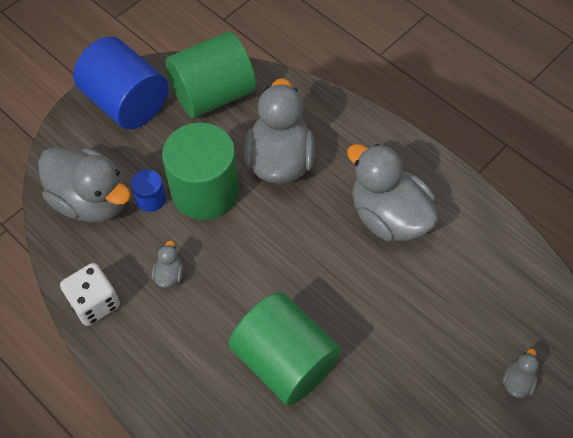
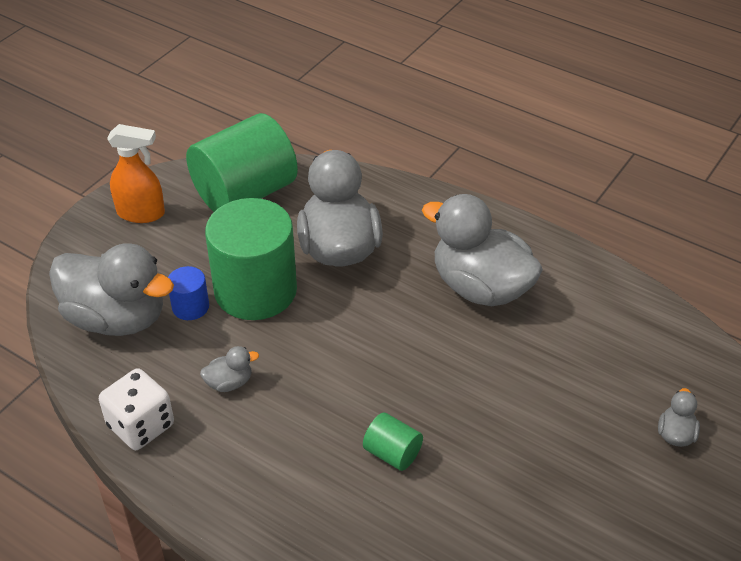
camera: 10 degrees left, 15 degrees down
(126, 102) = (141, 213): blue cylinder -> orange spray bottle
(169, 275) = (229, 383): grey duck -> grey duck turned 75 degrees clockwise
(285, 360) = (392, 453): green cylinder -> green cylinder, size x0.44

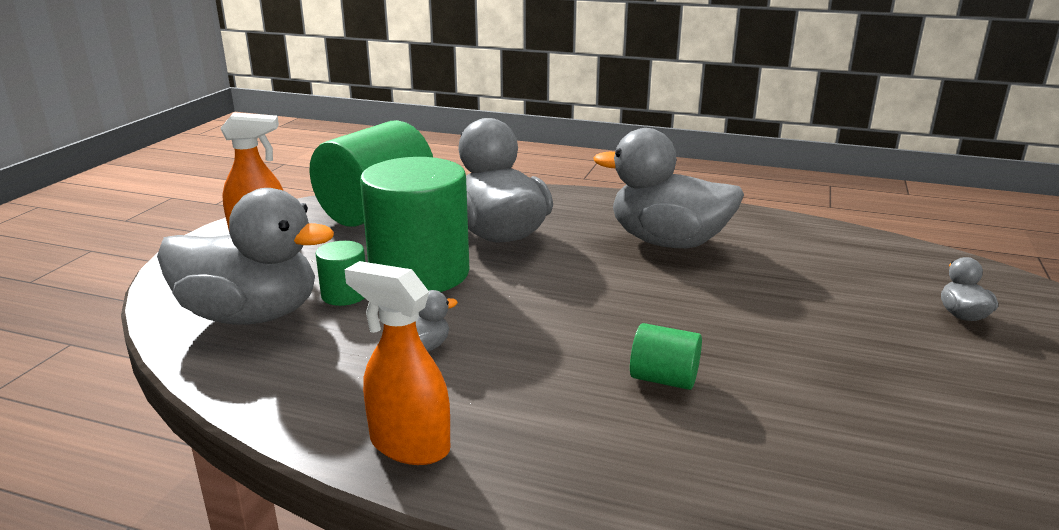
camera: 15 degrees left, 20 degrees down
(141, 425) = (312, 406): white dice -> none
(190, 307) = (345, 295): blue cylinder -> green cylinder
(194, 476) = (408, 445): none -> orange spray bottle

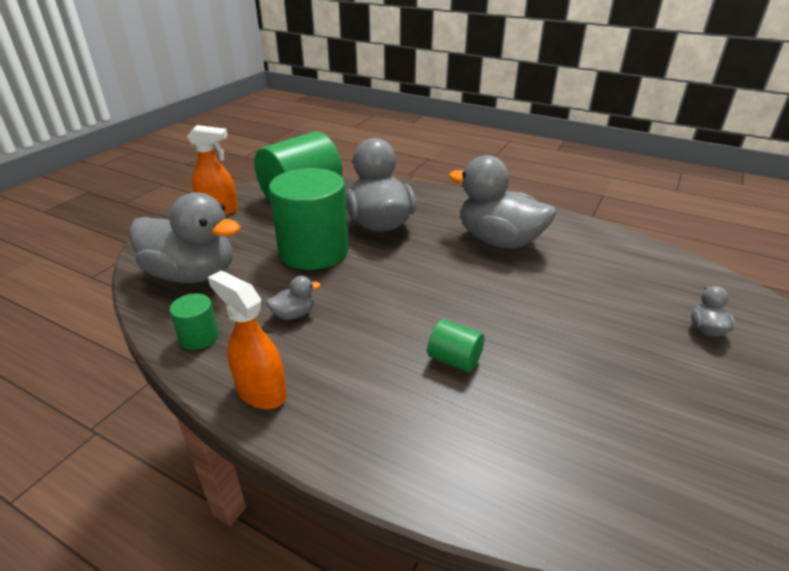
camera: 10 degrees right, 10 degrees up
(345, 295) = (258, 264): green cylinder -> green cylinder (199, 337)

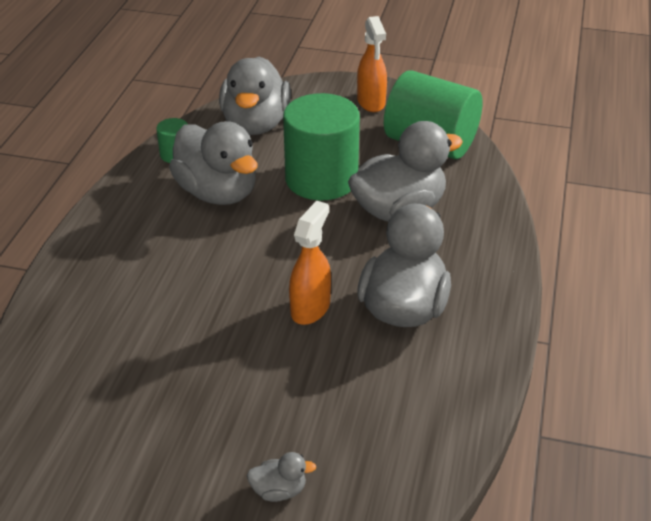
camera: 75 degrees right, 5 degrees up
(261, 391) = (123, 201): orange spray bottle -> orange spray bottle (310, 308)
(294, 314) = (217, 192): grey duck -> grey duck, size x2.41
(454, 360) = (181, 296): green cylinder -> none

